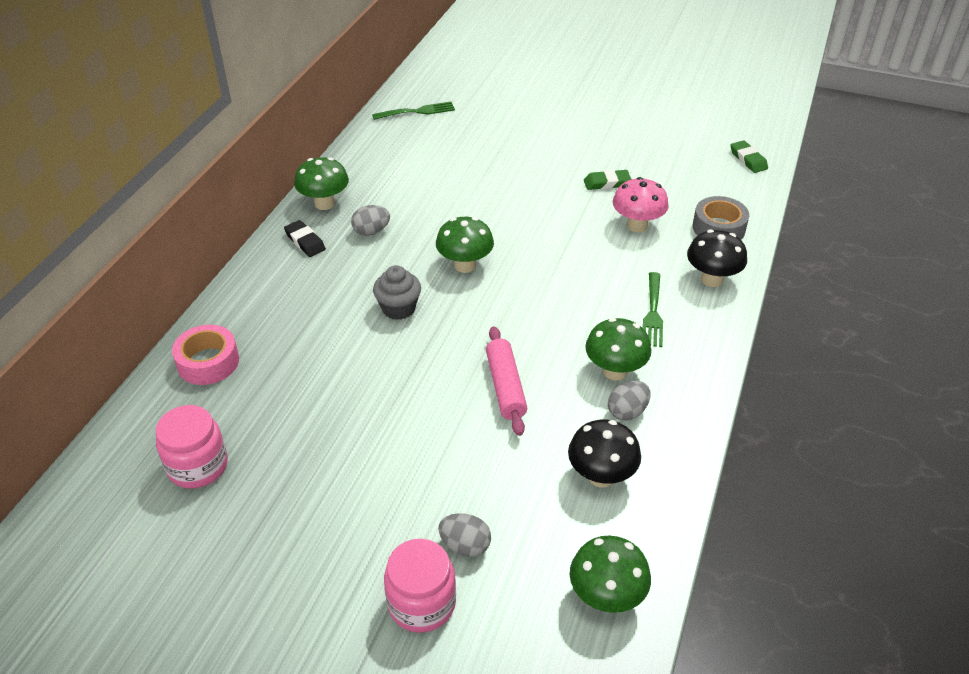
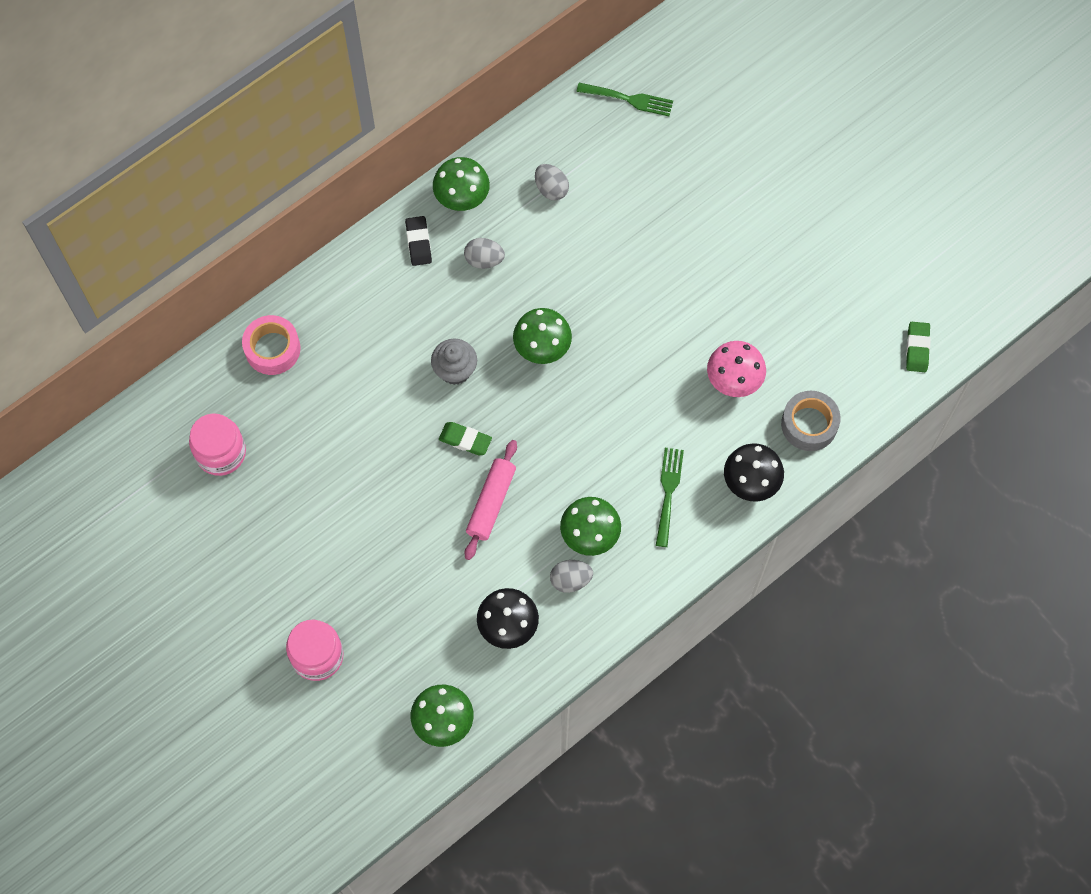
camera: 30 degrees right, 25 degrees up
(465, 545) = (372, 628): grey egg -> grey egg (551, 189)
(606, 183) = (747, 308): green eraser -> green eraser (465, 440)
(653, 313) = (668, 492): green fork -> green fork turned 150 degrees clockwise

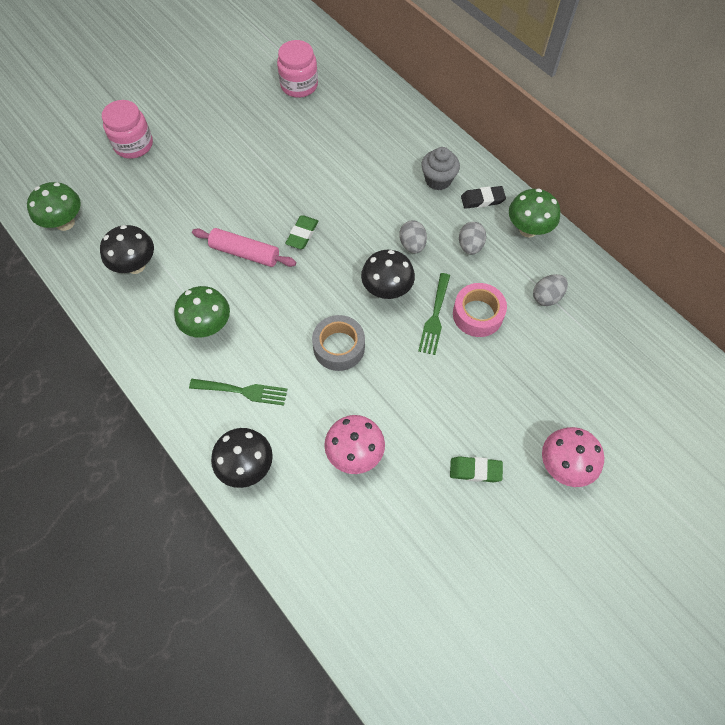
camera: 90 degrees right, 5 degrees down
(272, 349) = (383, 111): pink tape -> pink tape (477, 314)
(455, 370) = (365, 226): grey cupcake -> grey cupcake (438, 180)
(542, 348) = (387, 290): green mushroom -> black mushroom
(570, 580) = (169, 311): grey egg -> grey egg (412, 245)
(629, 99) = (655, 363): green fork -> green fork (435, 317)
(739, 194) = (564, 465): none -> pink mushroom
(809, 424) = (305, 527): grey tape -> grey tape (339, 347)
(917, 348) = (393, 656): green eraser -> green eraser (475, 470)

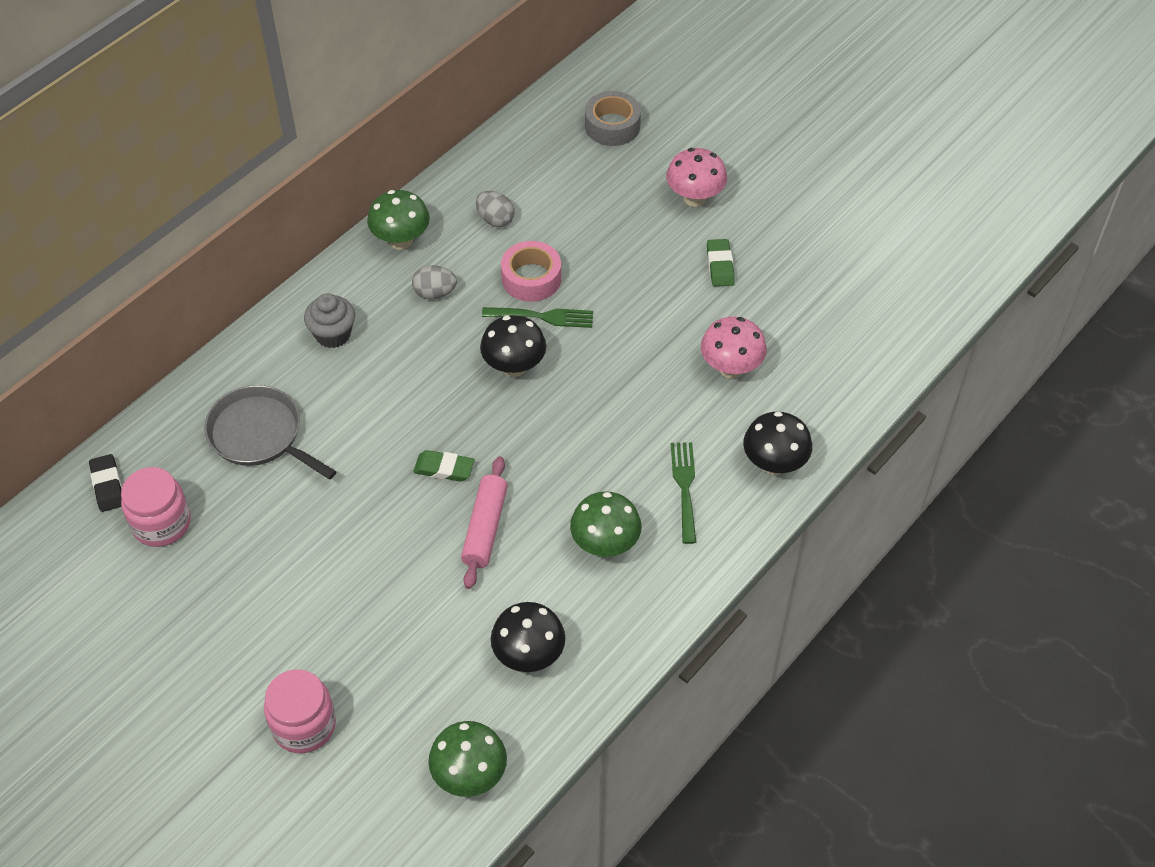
camera: 100 degrees left, 10 degrees down
(339, 347) = (604, 402): grey tape -> grey tape (612, 126)
(356, 135) = (260, 435): none -> grey pan
(412, 245) = (442, 350): grey egg -> none
(482, 199) = (360, 287): black eraser -> black eraser (108, 485)

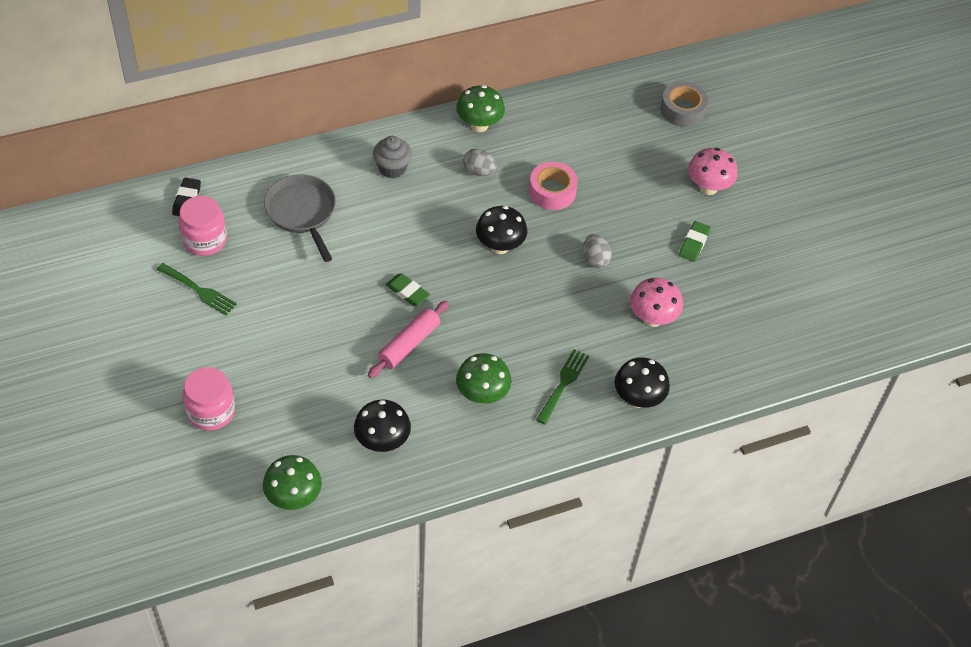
camera: 25 degrees right, 0 degrees up
(495, 219) = (554, 139): grey egg -> grey egg (595, 259)
(543, 317) = (543, 221): green fork -> green fork (199, 290)

